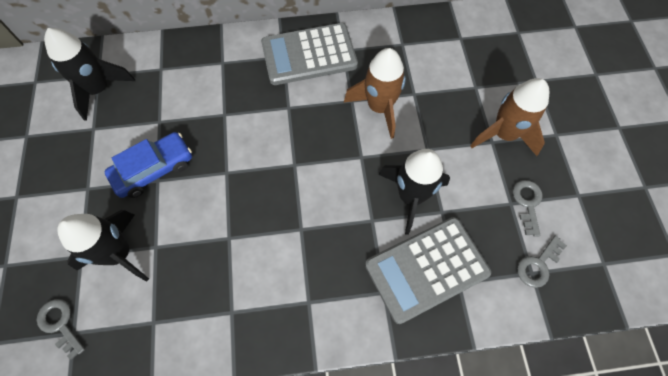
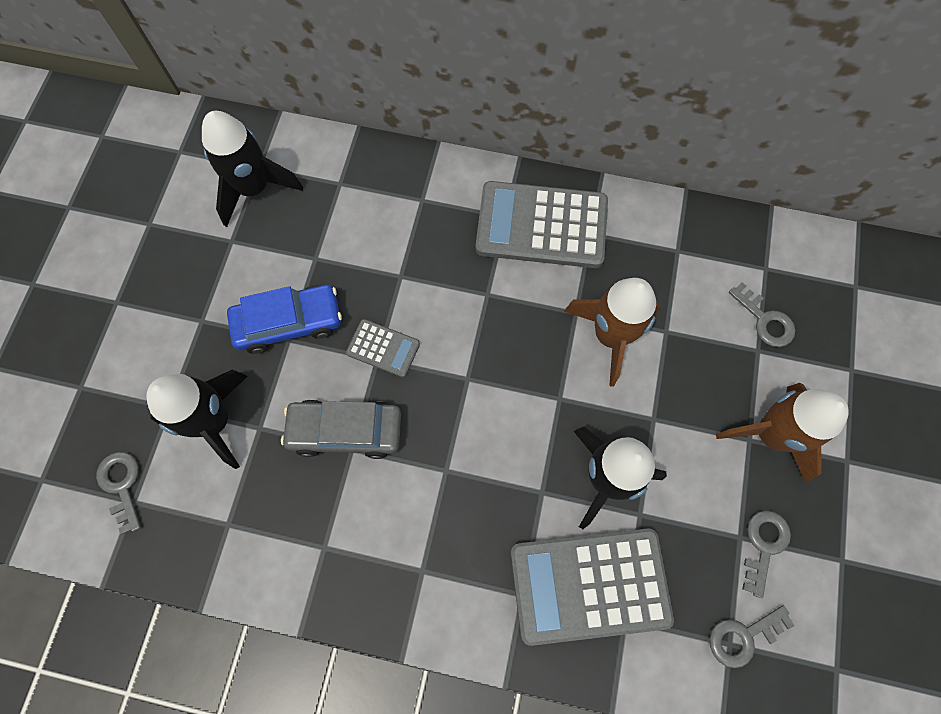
camera: 20 degrees right, 5 degrees up
(220, 227) = (345, 431): none -> grey car
(228, 164) = (383, 348): none -> grey calculator
(472, 68) = (765, 320): none -> grey key

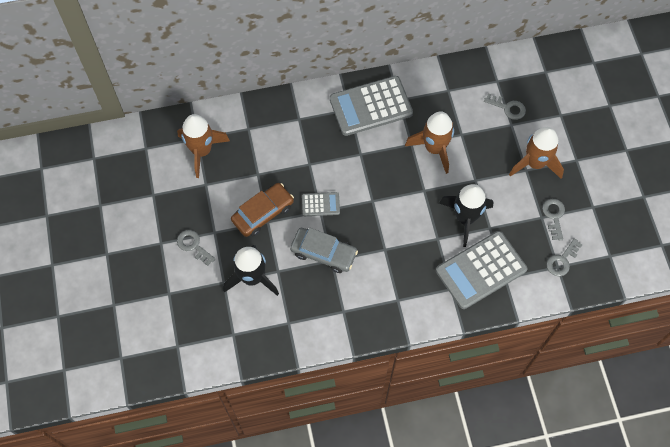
camera: 25 degrees left, 5 degrees down
(122, 485) = (222, 329): grey key -> grey key (193, 246)
(254, 188) = (201, 151): black rocket -> brown rocket
(289, 323) = (263, 213): blue car -> brown car
(345, 431) = (323, 253): grey car -> grey car turned 135 degrees counterclockwise

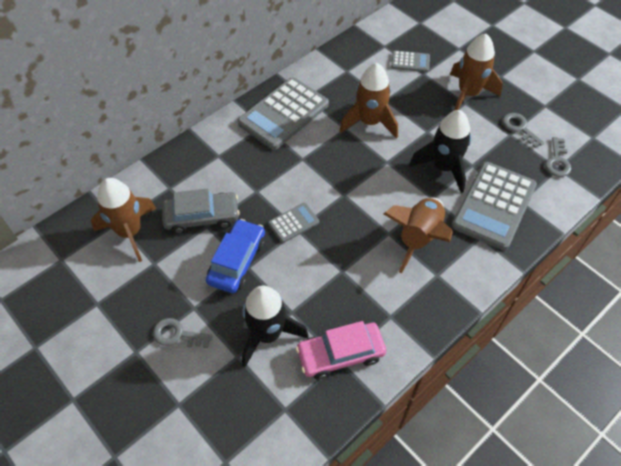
camera: 30 degrees left, 10 degrees down
(263, 213) = (237, 261): brown car -> blue car
(292, 318) = (340, 354): none -> pink car
(323, 253) = (329, 268): grey car -> grey car (202, 217)
(404, 264) = (418, 237): none -> brown rocket
(508, 108) = (410, 62): grey key -> grey calculator

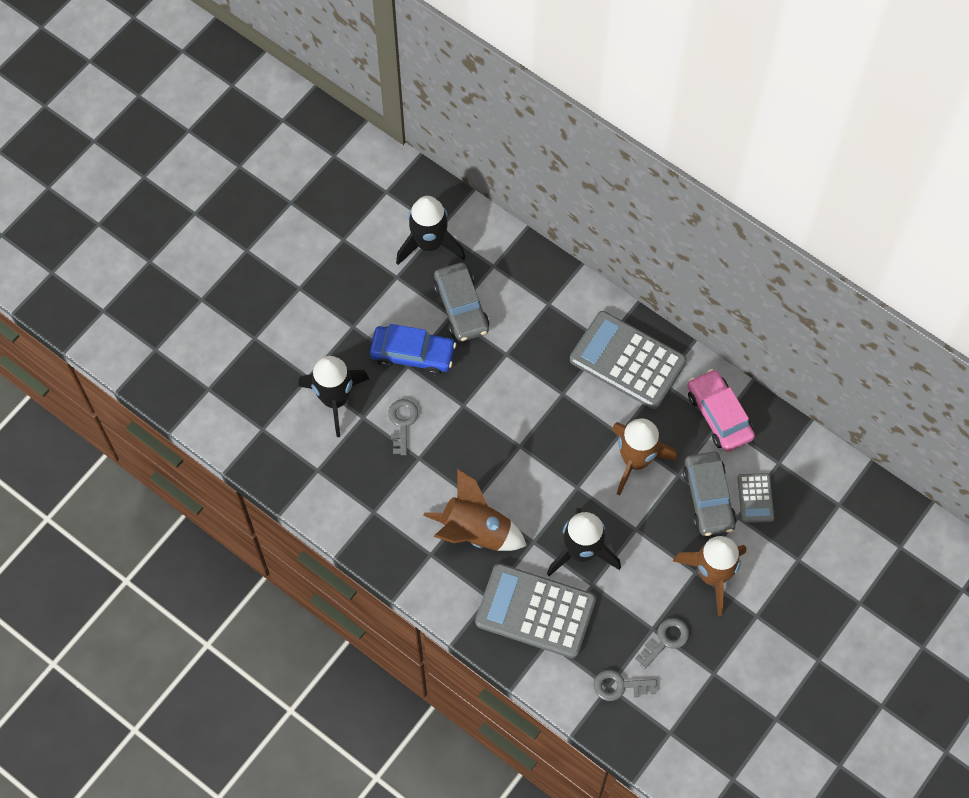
camera: 80 degrees right, 10 degrees up
(130, 232) = (429, 244): brown rocket -> black rocket
(177, 334) = (322, 319): grey key -> grey key (402, 423)
(293, 223) = (470, 400): grey calculator -> none
(340, 354) = (324, 469): pink car -> pink car (719, 415)
(406, 86) = (708, 498): none -> grey car

